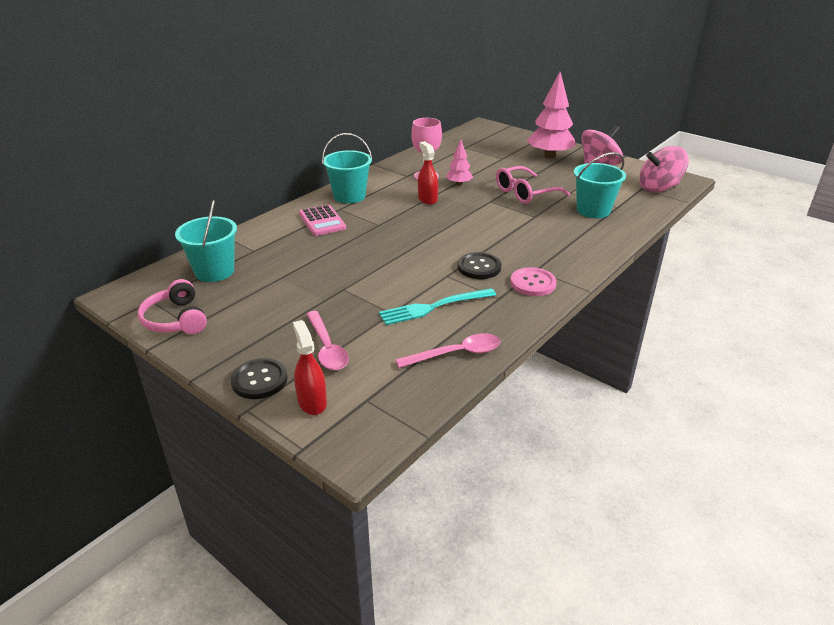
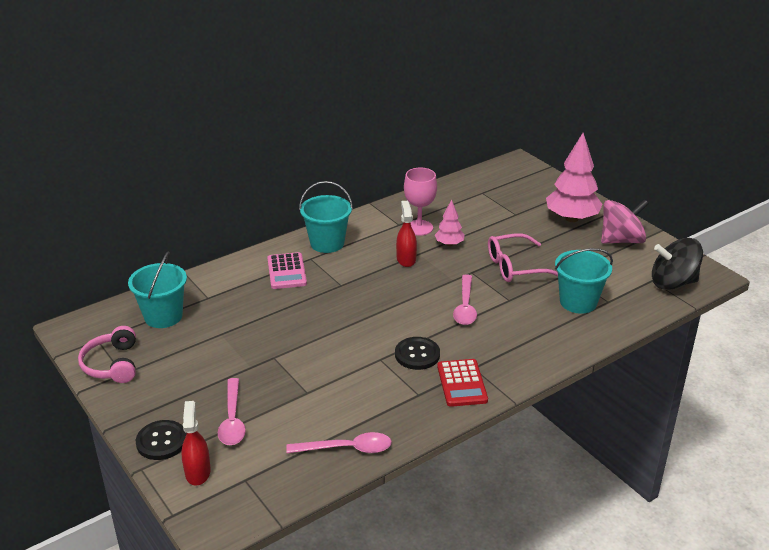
camera: 15 degrees right, 0 degrees up
(433, 307) = (349, 393): turquoise fork -> none
(500, 226) = (465, 306): none -> pink spoon
(533, 283) = (461, 383): pink button -> red calculator
(659, 188) = (673, 283): pink spinning top -> black spinning top

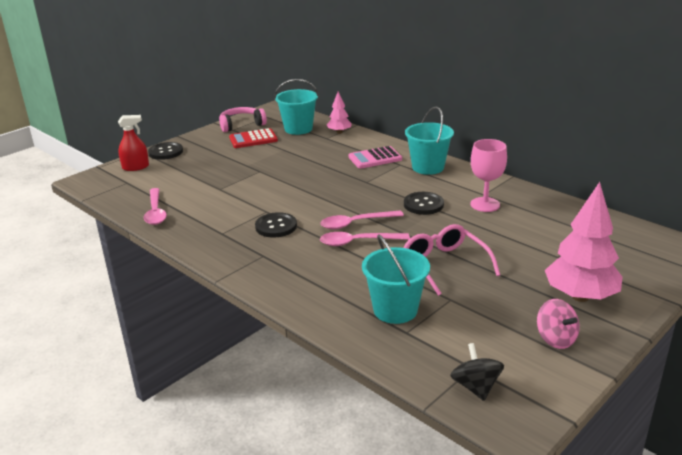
camera: 80 degrees right, 5 degrees down
(232, 419) = (187, 169): pink spoon -> pink spoon (356, 223)
(406, 259) = (423, 204): red spray bottle -> black button
(449, 244) = (465, 223): pink tree -> pink tree (339, 132)
(461, 383) = (239, 251): red calculator -> red calculator (253, 139)
(621, 240) = (555, 339): pink spinning top -> pink spinning top, size x0.63
(673, 283) = (475, 387): black spinning top -> black spinning top, size x0.63

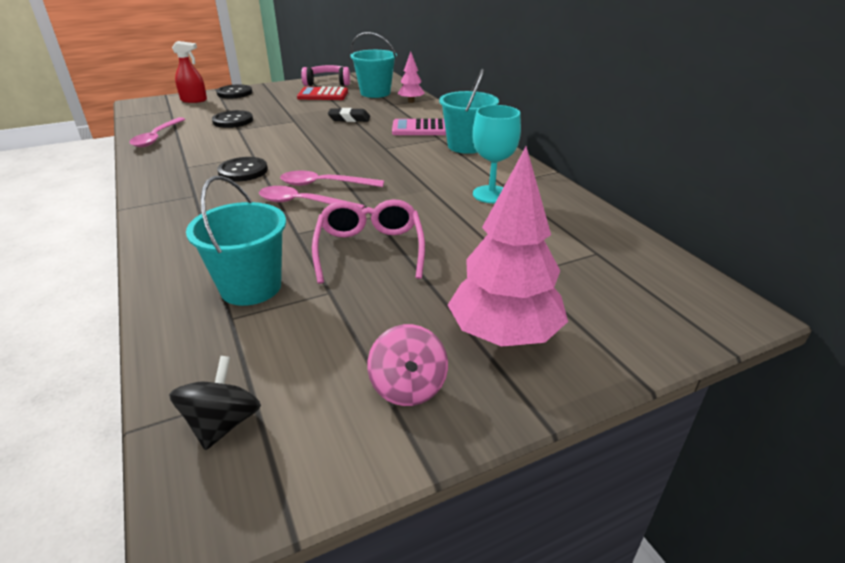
camera: 20 degrees right, 5 degrees up
(306, 160) = (349, 119): none -> black eraser
(423, 204) = (419, 180): black button -> black button (233, 121)
(485, 204) = (491, 194): pink goblet -> turquoise goblet

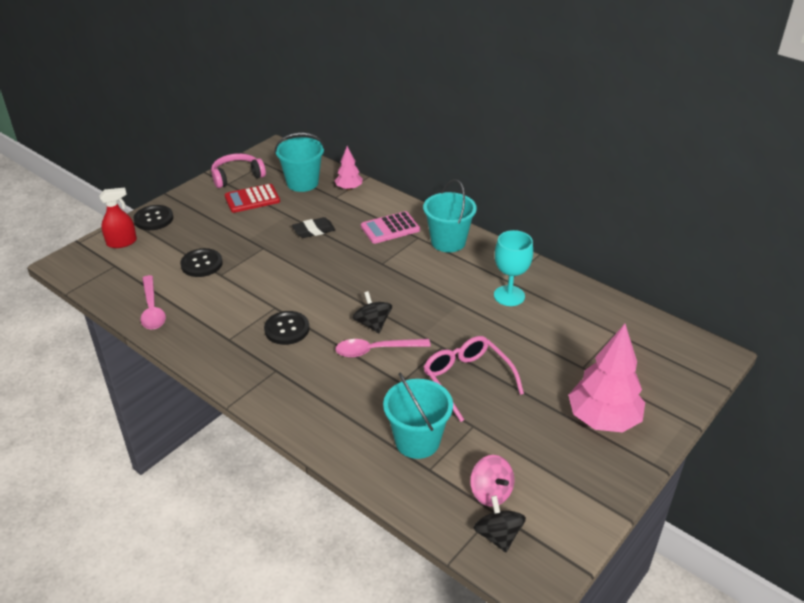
camera: 25 degrees left, 5 degrees up
(325, 184) = (372, 324): pink spoon -> black spinning top
(408, 387) = (577, 474): pink spinning top -> pink spinning top (491, 492)

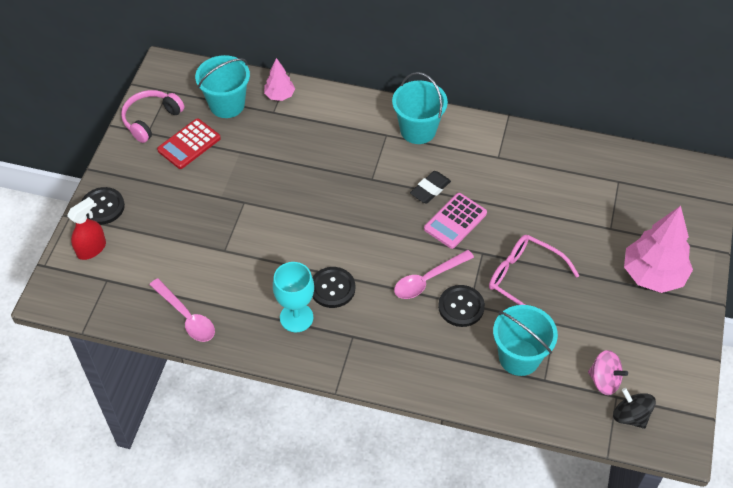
camera: 25 degrees left, 15 degrees up
(201, 264) = (196, 245): black button -> black button (461, 307)
(314, 231) = (280, 163): black eraser -> black eraser (430, 189)
(372, 324) = (407, 252): black spinning top -> none
(390, 228) = (353, 133): pink calculator -> pink calculator (455, 221)
(509, 296) = (508, 174): turquoise goblet -> turquoise goblet (296, 317)

